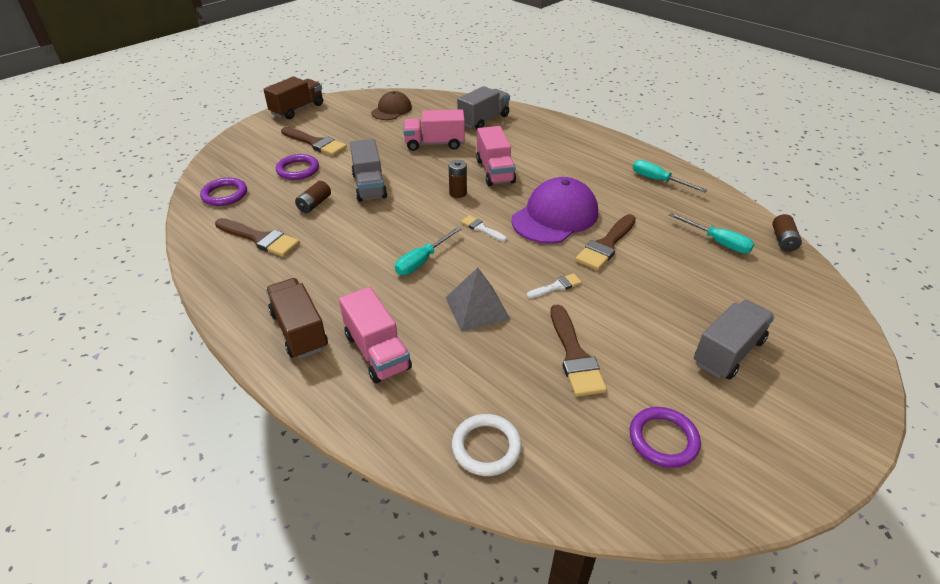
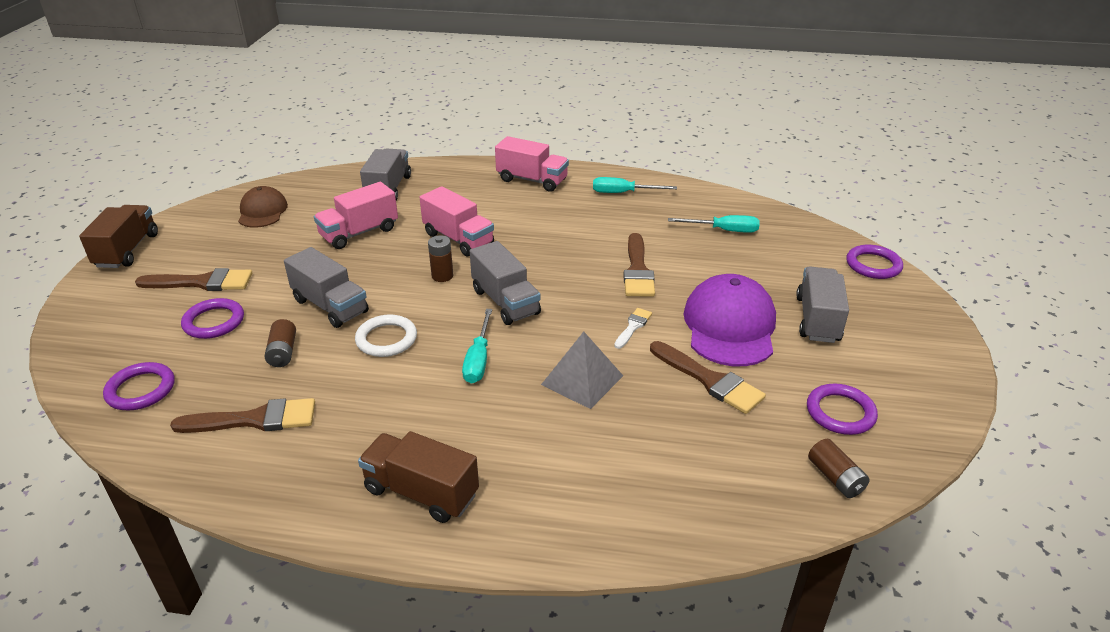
camera: 35 degrees left, 5 degrees down
(377, 352) = (529, 469): pink truck -> pink truck (532, 180)
(481, 228) = (505, 302): white brush -> grey truck
(486, 447) = (719, 497): white ring -> white ring (386, 339)
(555, 216) = (565, 262): purple cap -> purple cap (729, 326)
(783, 240) = (769, 209): brown battery -> brown battery (835, 478)
(842, 330) = (873, 265): none -> purple ring

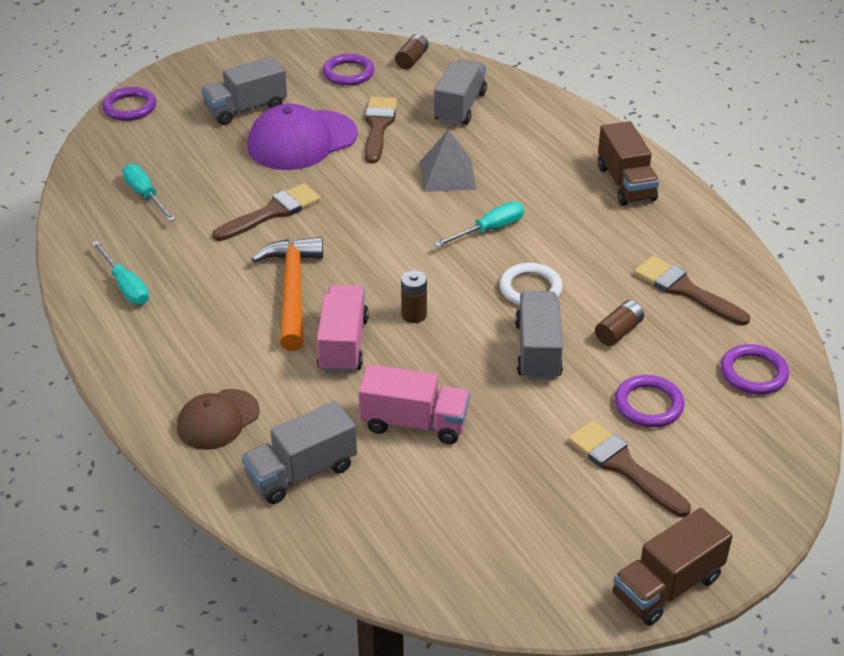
camera: 130 degrees left, 5 degrees up
(262, 211) = (469, 542): brown cap -> brown cap (218, 419)
(505, 302) = (405, 257): grey truck -> grey truck (460, 107)
(532, 180) = (160, 366): pink truck -> none
(536, 243) = (293, 291): none -> orange hammer
(633, 327) = (357, 181): white brush -> none

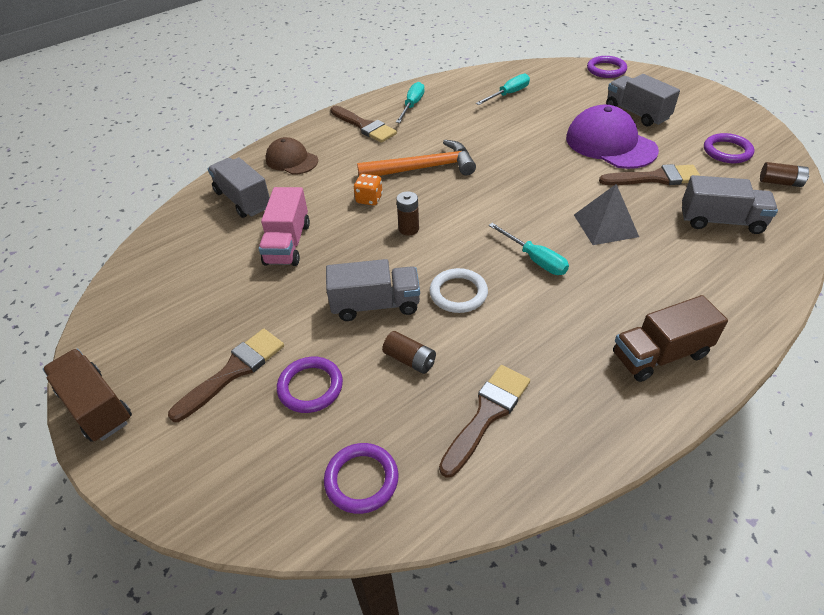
camera: 85 degrees right, 5 degrees up
(125, 286) = (412, 105): turquoise screwdriver -> turquoise screwdriver turned 150 degrees clockwise
(272, 212) = (511, 145): brown brush -> brown brush (364, 126)
(343, 344) = (369, 199): pink truck -> orange dice

